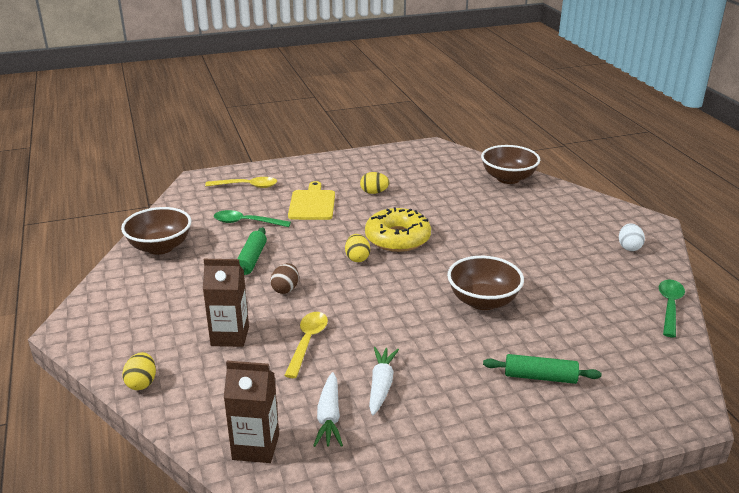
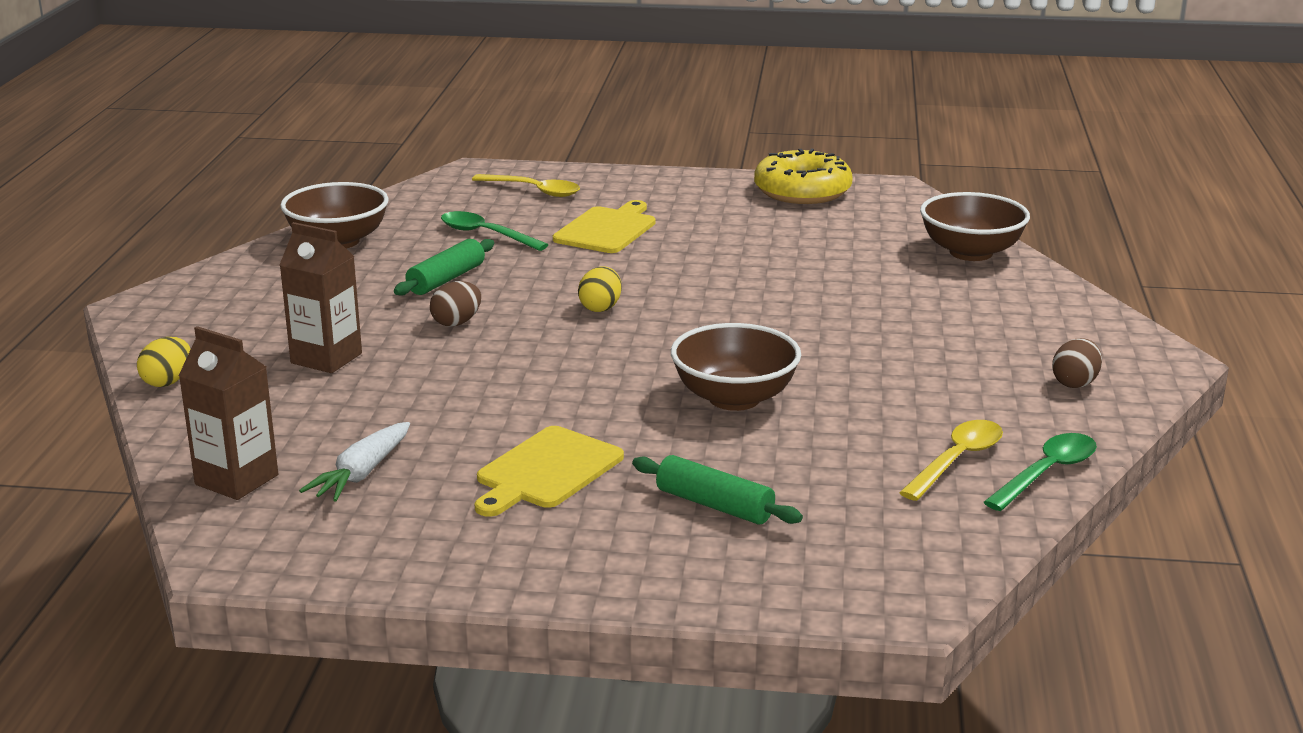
camera: 25 degrees right, 5 degrees down
(307, 342) = (421, 388): yellow spoon -> yellow spoon (957, 460)
(374, 192) = (720, 232): yellow egg -> none
(381, 385) = (470, 458): white carrot -> none
(397, 238) = (690, 296): yellow donut -> yellow donut (802, 191)
(432, 381) = (546, 471): none -> yellow cutting board
(629, 247) = (1075, 383): white egg -> brown egg

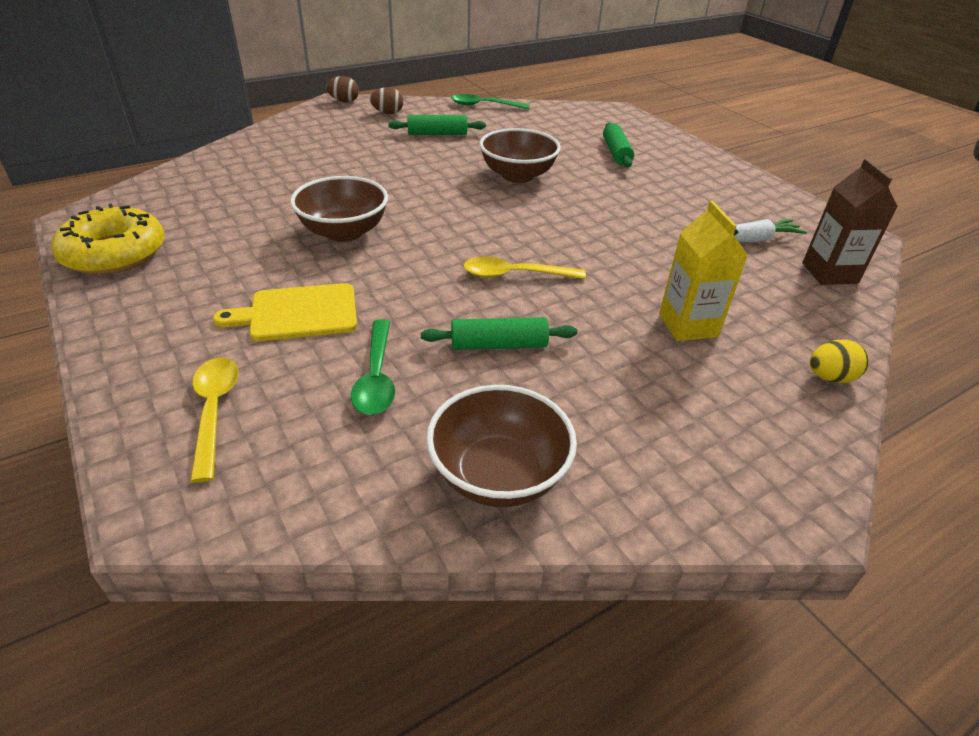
camera: 130 degrees left, 15 degrees up
(326, 358) = (688, 325): brown carton -> yellow carton
(457, 322) = (561, 299): brown egg -> brown egg (344, 101)
(546, 471) = (660, 195): yellow cutting board -> none
(600, 308) = (460, 253): yellow egg -> none
(945, 393) = (437, 134): none -> green rolling pin
(957, 460) = (500, 121): yellow spoon -> yellow spoon (515, 275)
(971, 252) = (219, 164): brown bowl -> brown bowl (344, 232)

